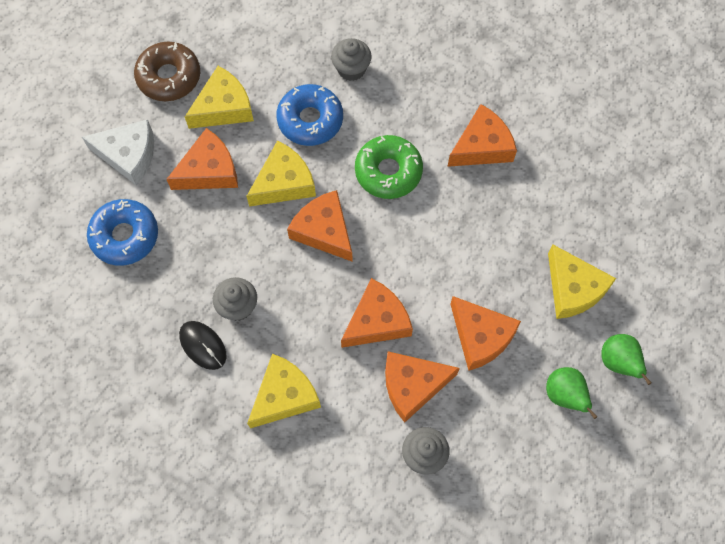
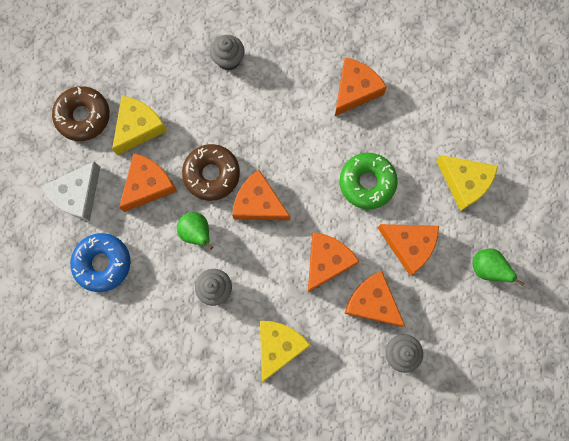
camera: 20 degrees left, 10 degrees up
(128, 155) = (78, 195): white cheese -> white cheese turned 135 degrees clockwise
(203, 345) = (200, 329): black mouse -> none
(284, 183) = (212, 174): yellow cheese -> brown donut
(310, 120) = (212, 114): blue donut -> none
(388, 171) = (290, 136): green donut -> green donut (367, 183)
(413, 385) = (372, 302): orange cheese -> orange cheese turned 75 degrees clockwise
(618, 362) = (517, 228): green pear -> green pear (197, 232)

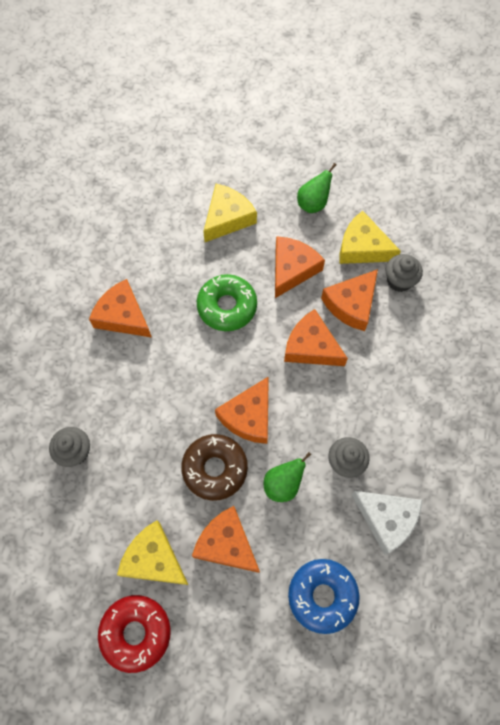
camera: 90 degrees left, 10 degrees down
(78, 195) = (238, 634): white cheese -> white cheese (386, 519)
(83, 116) = (136, 632): brown donut -> red donut
(279, 346) = (402, 395): yellow cheese -> yellow cheese (362, 247)

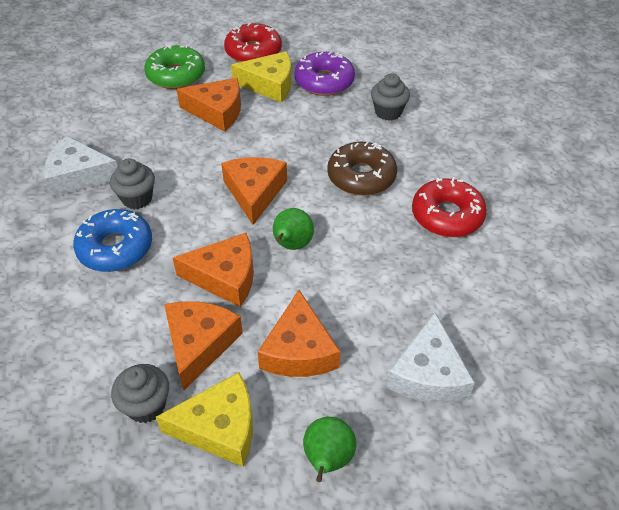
camera: 150 degrees right, 20 degrees down
(99, 532) = (324, 82): none -> purple donut
(123, 316) = (447, 216): orange cheese -> red donut
(215, 469) = (260, 147): brown donut -> brown donut (361, 177)
(227, 218) = (428, 374): yellow cheese -> white cheese
(227, 306) = (347, 273): green donut -> green donut (176, 75)
(283, 484) = (190, 161): green pear -> green pear (292, 245)
(322, 596) = (119, 114): blue donut -> blue donut (115, 248)

